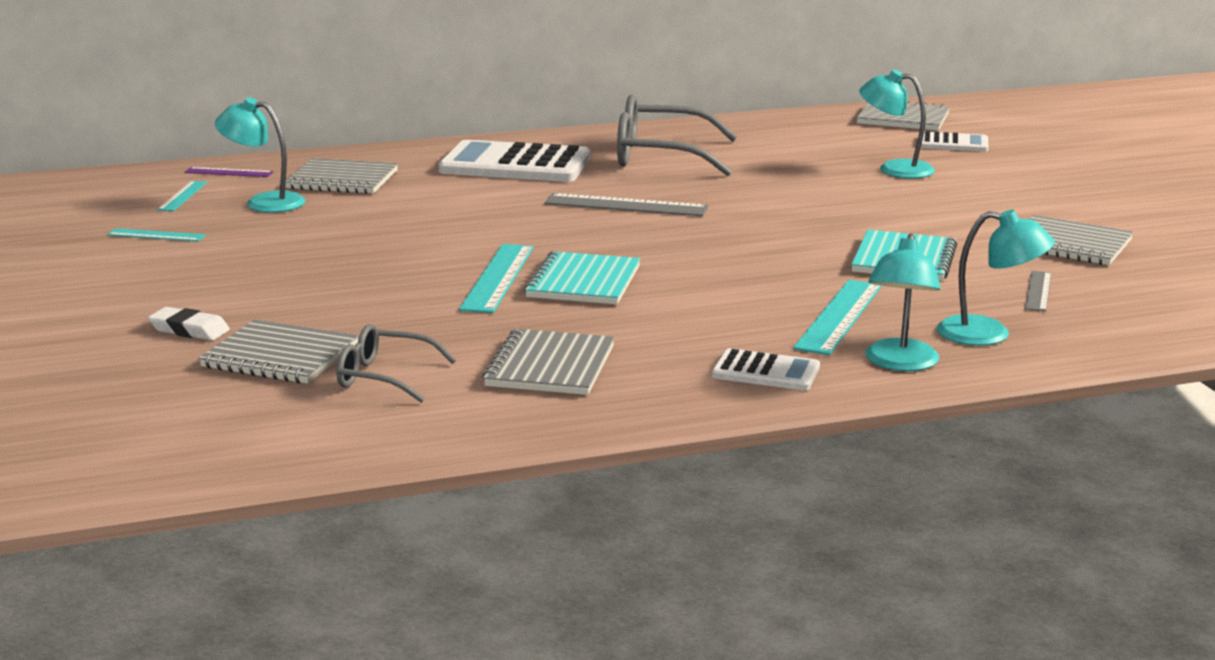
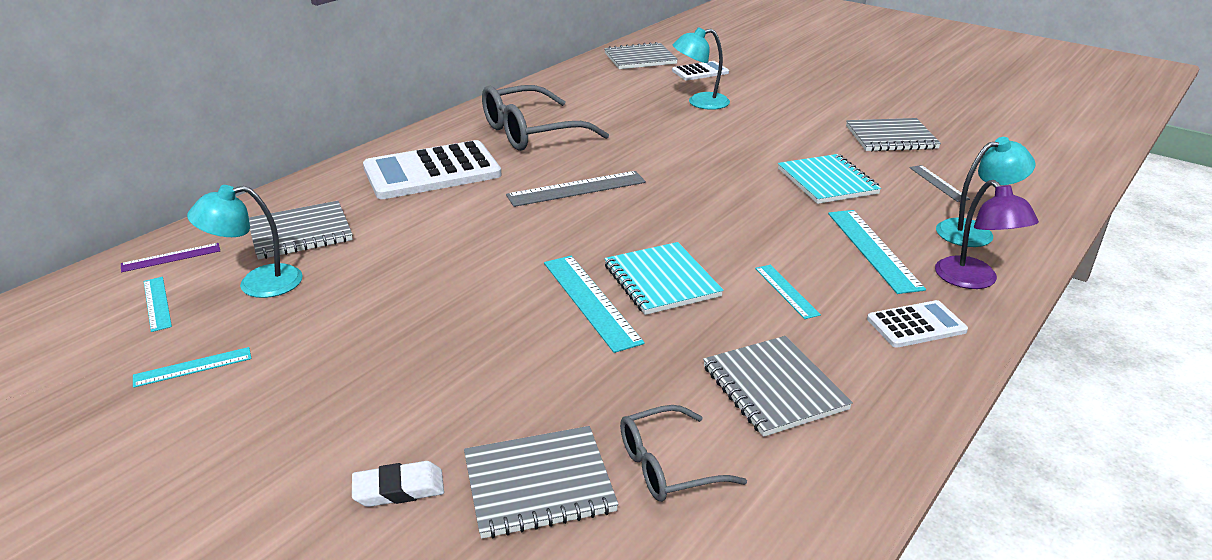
camera: 35 degrees left, 10 degrees up
(686, 318) = (786, 291): none -> turquoise ruler
(900, 363) = (974, 280): turquoise lamp -> purple lamp

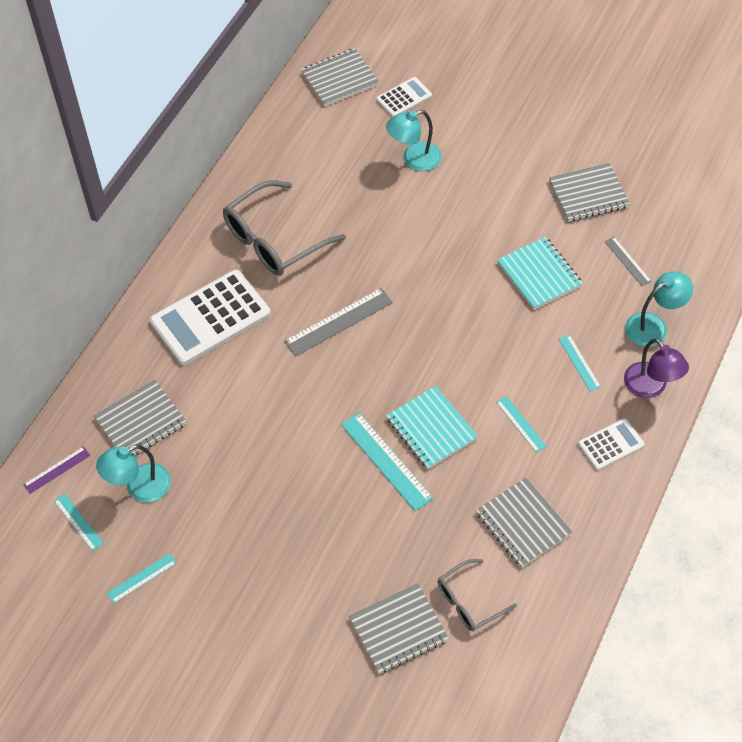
camera: 10 degrees left, 25 degrees up
(399, 489) = (319, 649): white eraser -> none
(873, 249) = (579, 363): turquoise ruler -> turquoise ruler, size x0.57

